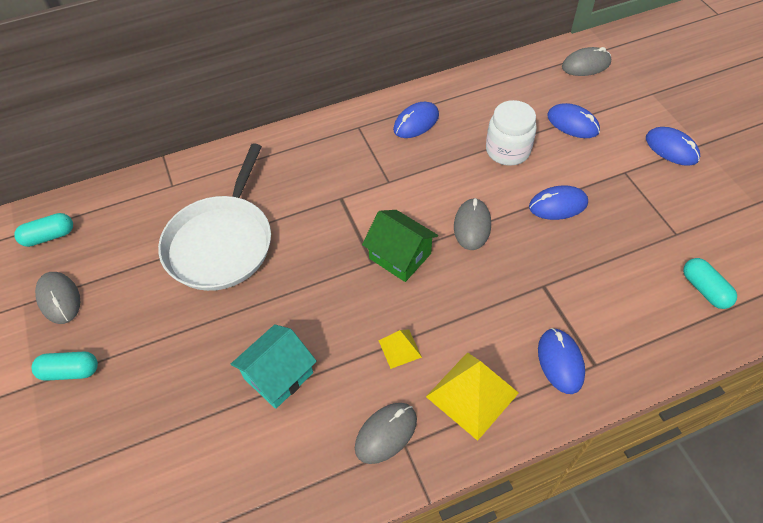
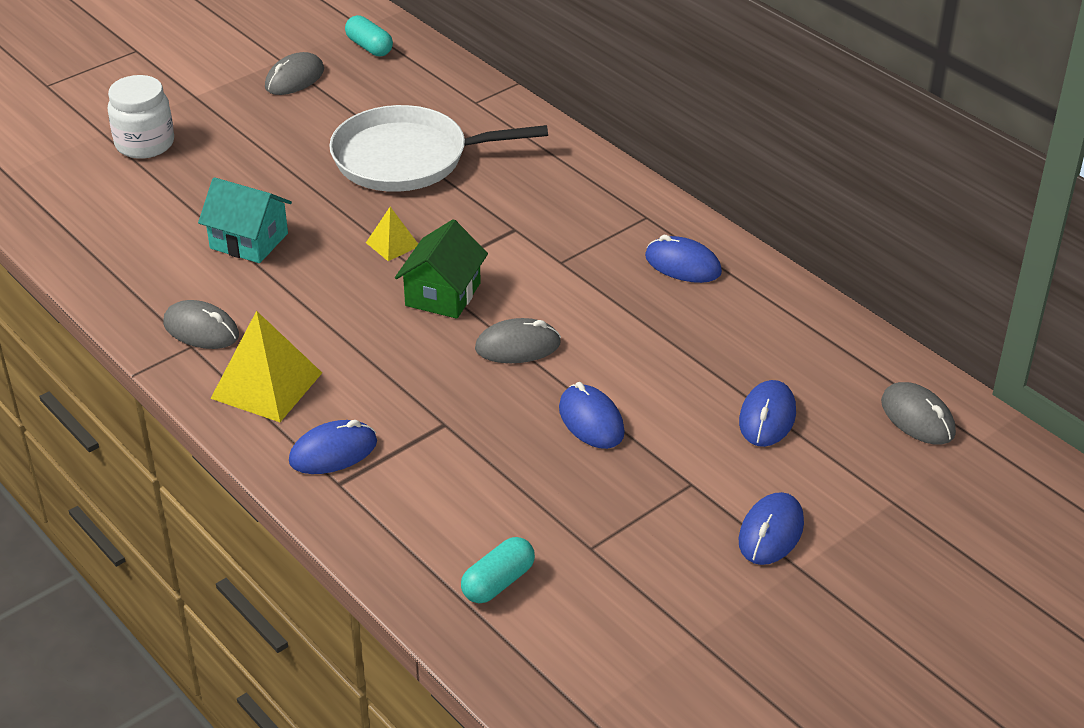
camera: 70 degrees right, 15 degrees down
(70, 371) = (215, 112): turquoise capsule -> none
(399, 348) = (310, 319): yellow pyramid -> yellow pyramid (392, 244)
(507, 150) = (673, 358): white jar -> white jar (145, 144)

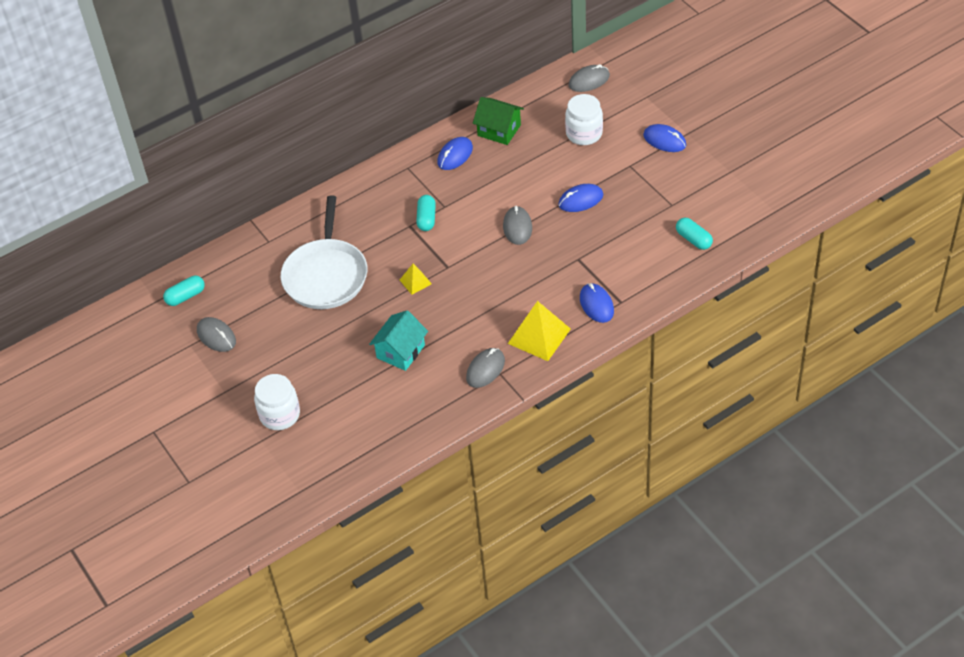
camera: 80 degrees left, 10 degrees up
(443, 294) = (467, 258): green house -> green house (499, 130)
(531, 245) = (426, 219): none -> turquoise capsule
(767, 417) = (584, 134): blue mouse -> white jar

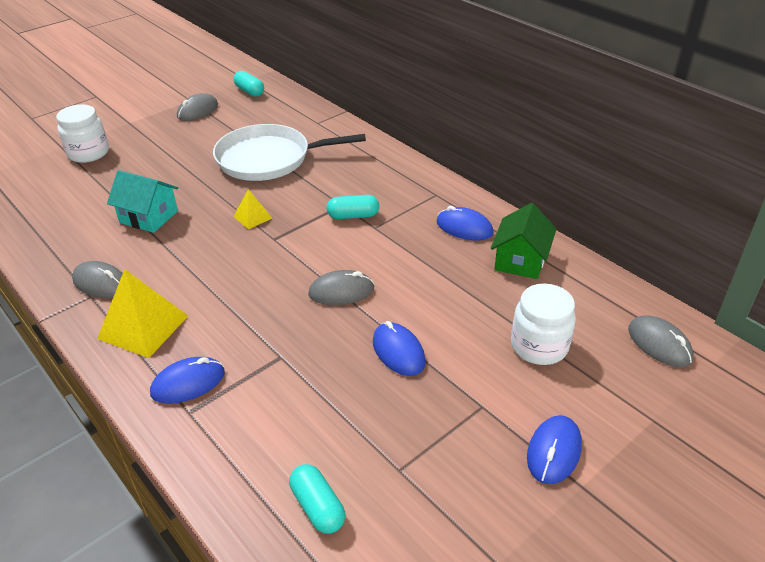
camera: 80 degrees right, 10 degrees down
(693, 239) = (318, 507): turquoise capsule -> turquoise capsule turned 75 degrees counterclockwise

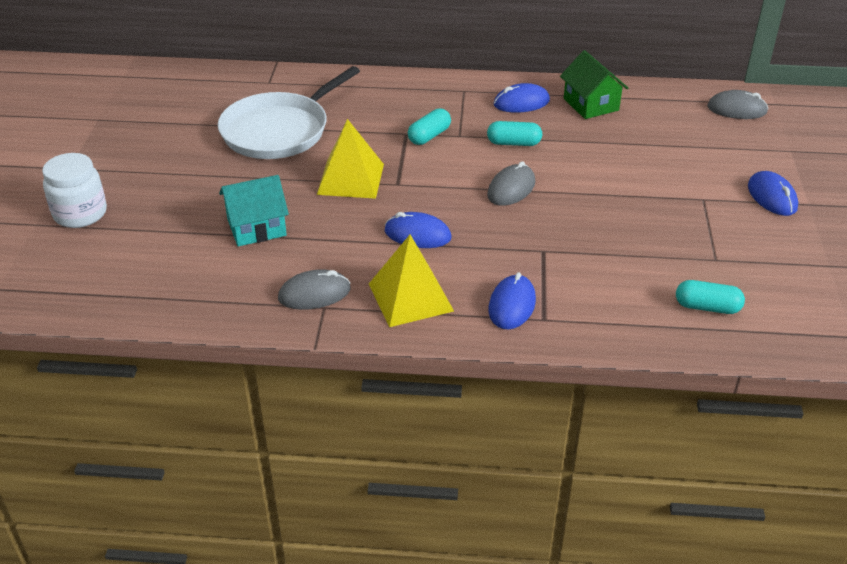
camera: 45 degrees left, 0 degrees up
(198, 111) = (126, 125): grey mouse -> none
(250, 91) = (148, 85): turquoise capsule -> turquoise capsule (513, 143)
(252, 217) = (350, 179): yellow pyramid -> yellow pyramid, size x1.89
(398, 351) = (609, 201): blue mouse -> blue mouse (417, 234)
(539, 346) = (680, 148): white jar -> none

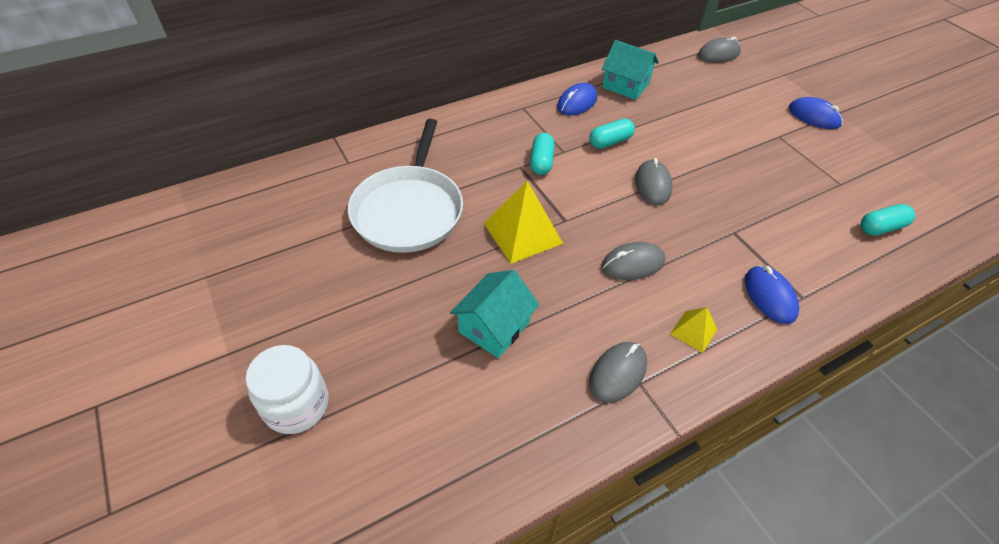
camera: 35 degrees left, 10 degrees up
(410, 297) = (693, 331): yellow pyramid -> yellow pyramid, size x0.53
(417, 234) = (633, 264): blue mouse -> grey mouse
(591, 104) = (625, 85): green house -> turquoise house

